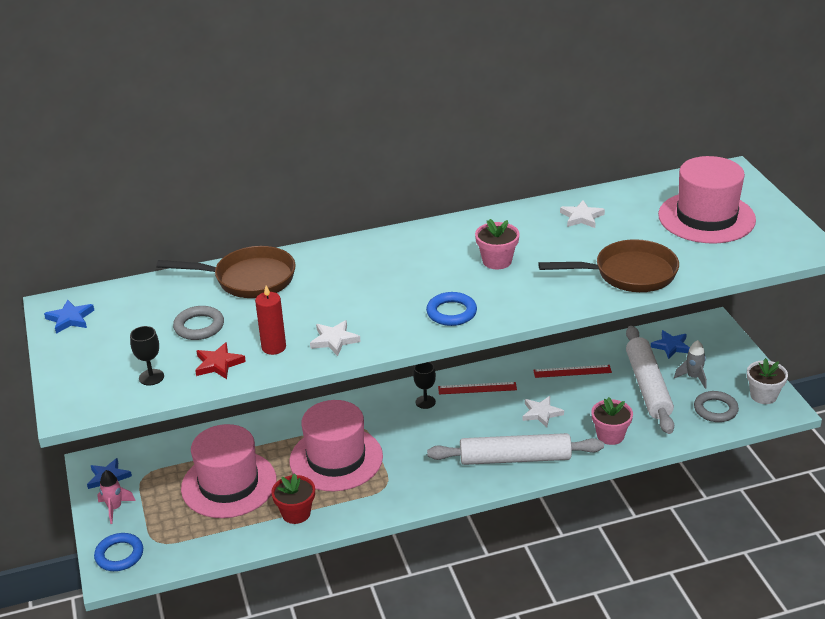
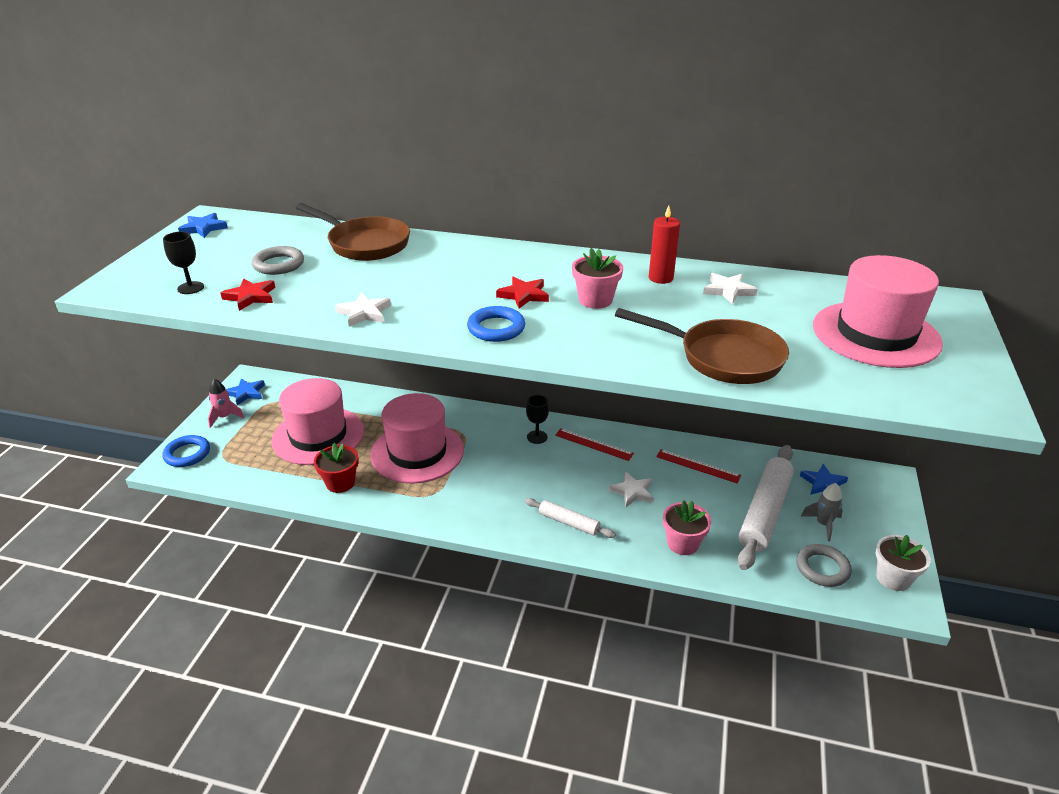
camera: 30 degrees right, 0 degrees up
(274, 347) = (309, 300): red candle -> red candle (660, 278)
(439, 277) = (524, 295): none -> red star
(515, 458) = (569, 522): white rolling pin -> white rolling pin, size x0.52

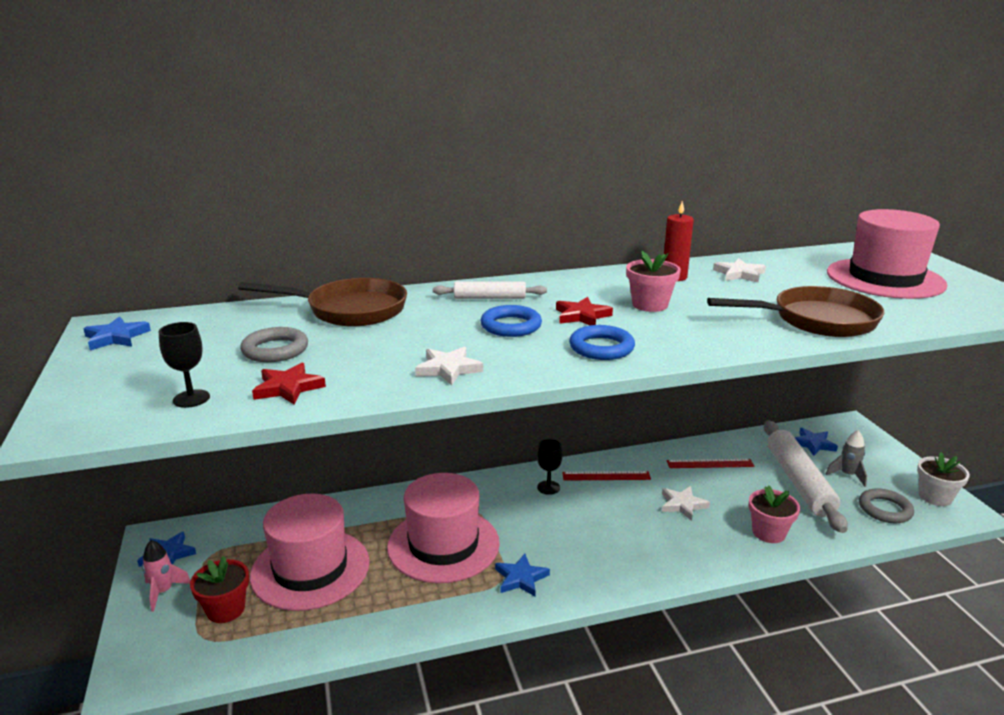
camera: 30 degrees left, 10 degrees down
(187, 454) = (149, 654): blue ring -> blue ring (511, 326)
(340, 483) = (388, 609): red flower pot -> red flower pot (226, 609)
(446, 498) = (521, 578): none -> blue star
(569, 522) = (659, 554): white rolling pin -> white rolling pin (490, 298)

